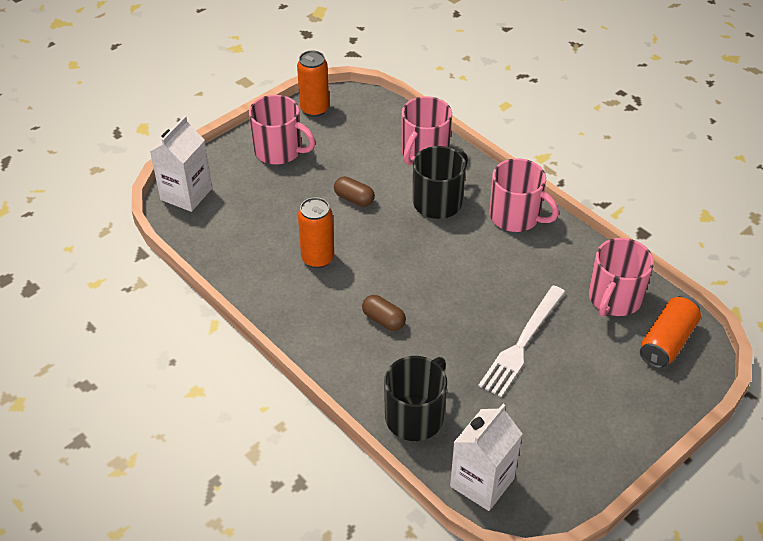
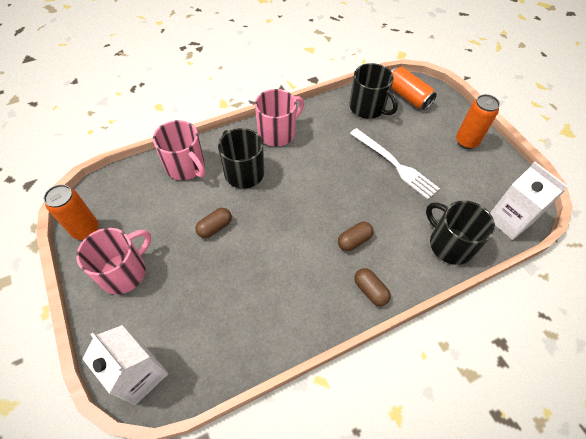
camera: 75 degrees left, 10 degrees up
(318, 258) = (273, 272): orange can -> orange can (466, 141)
(323, 345) = (370, 290): none -> brown capsule
(614, 298) = (367, 108): pink mug -> black mug

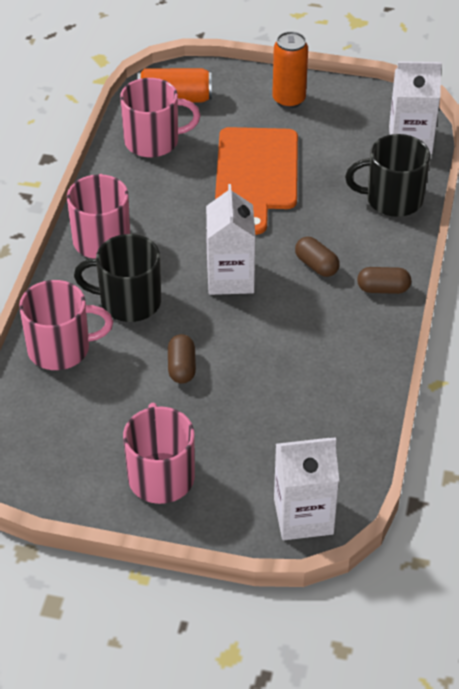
camera: 50 degrees left, 10 degrees down
(86, 230) = (60, 487): orange can -> none
(303, 205) = (230, 278): none -> white carton
(354, 241) = (316, 265): brown capsule -> brown capsule turned 45 degrees counterclockwise
(367, 108) = (153, 141): black mug -> pink mug
(395, 164) = (257, 173): white fork -> orange cutting board

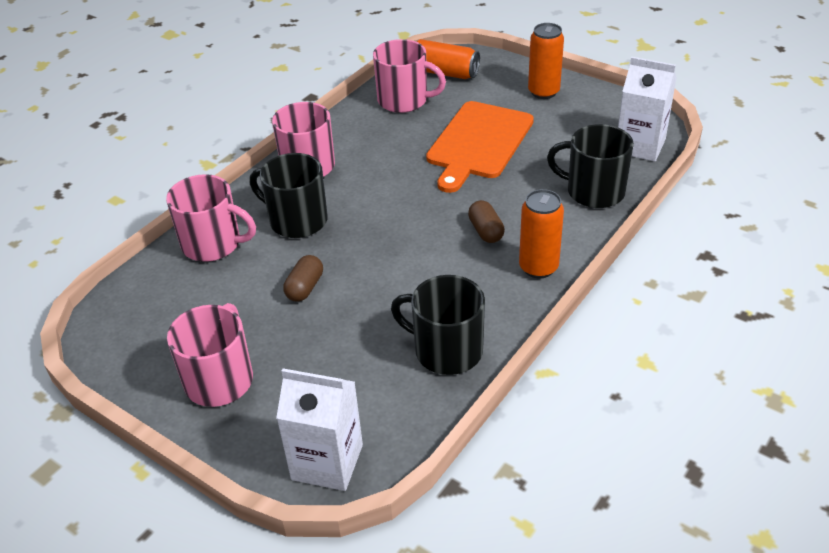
camera: 25 degrees right, 5 degrees down
(230, 278) = (399, 222): white carton -> none
(346, 389) = (446, 350): none -> black mug
(383, 289) = (538, 267): brown capsule -> orange can

